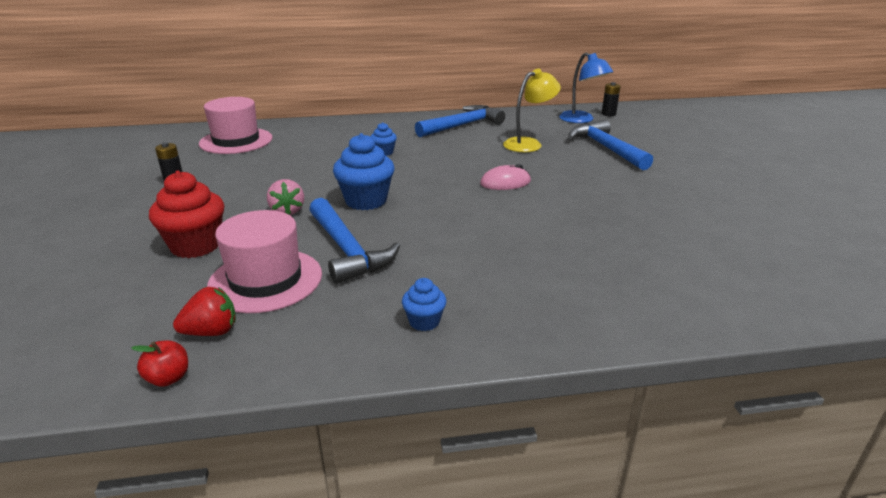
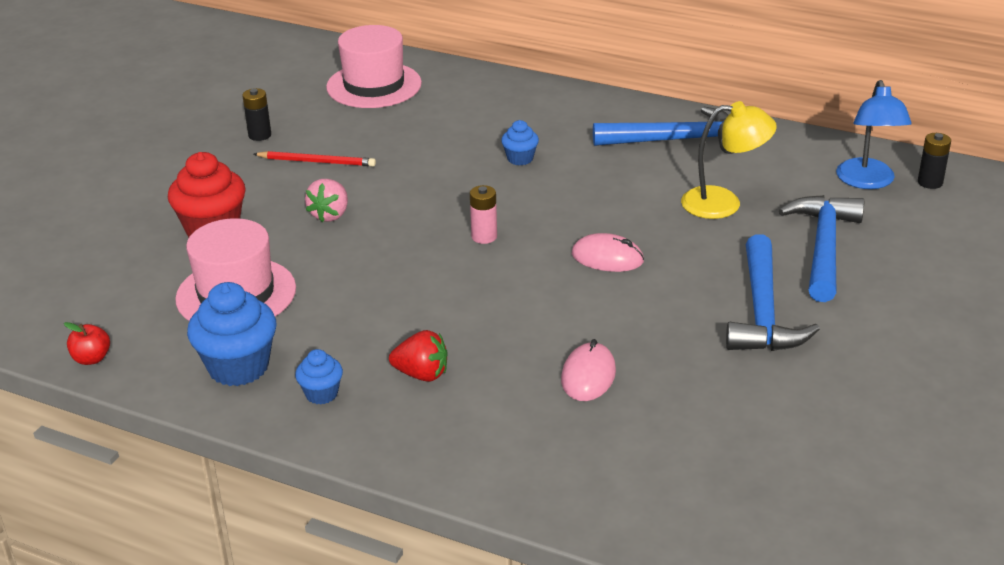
camera: 35 degrees right, 5 degrees up
(211, 332) = (152, 330): red strawberry -> red strawberry (421, 374)
(240, 186) = (316, 162): none -> red pencil
(347, 250) = (337, 287): blue hammer -> blue hammer (763, 312)
(366, 201) = (420, 229): blue cupcake -> blue cupcake (238, 367)
(415, 193) = (484, 237): none -> pink battery
(587, 242) = (588, 376): none -> pink mouse

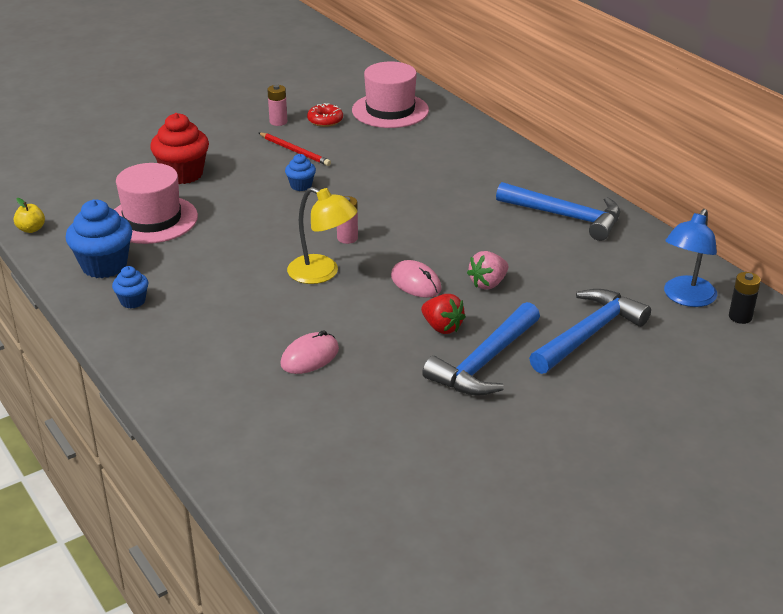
camera: 30 degrees right, 0 degrees up
(92, 358) = (31, 229): red apple -> yellow apple
(259, 135) = (278, 122): black battery -> pink battery
(313, 117) = (325, 120): none -> red donut
(330, 215) = (264, 189): pink strawberry -> pink strawberry (488, 283)
(421, 374) = (205, 313): red strawberry -> red strawberry (442, 327)
(520, 159) = (434, 193): blue cupcake -> blue cupcake (301, 186)
(724, 203) = (548, 274): yellow lamp -> yellow lamp (322, 273)

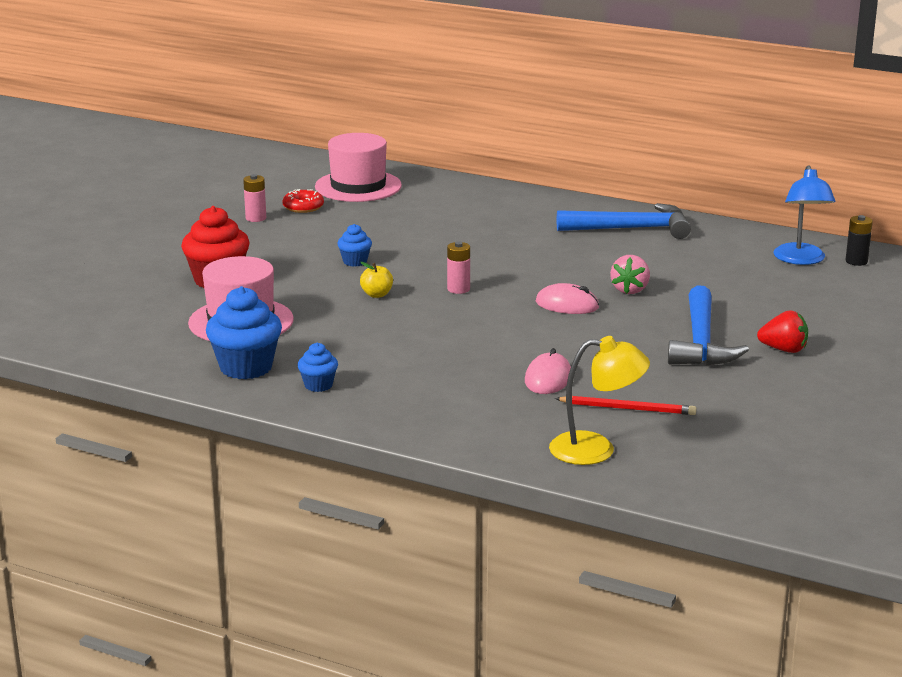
camera: 30 degrees left, 10 degrees down
(31, 229) = (118, 360): yellow apple -> yellow apple (377, 294)
(294, 151) = (308, 237): red pencil -> red pencil (627, 408)
(322, 273) = (472, 319): yellow lamp -> yellow lamp (596, 449)
(442, 327) = (633, 329): red strawberry -> red strawberry (783, 350)
(589, 334) = (757, 301): blue hammer -> none

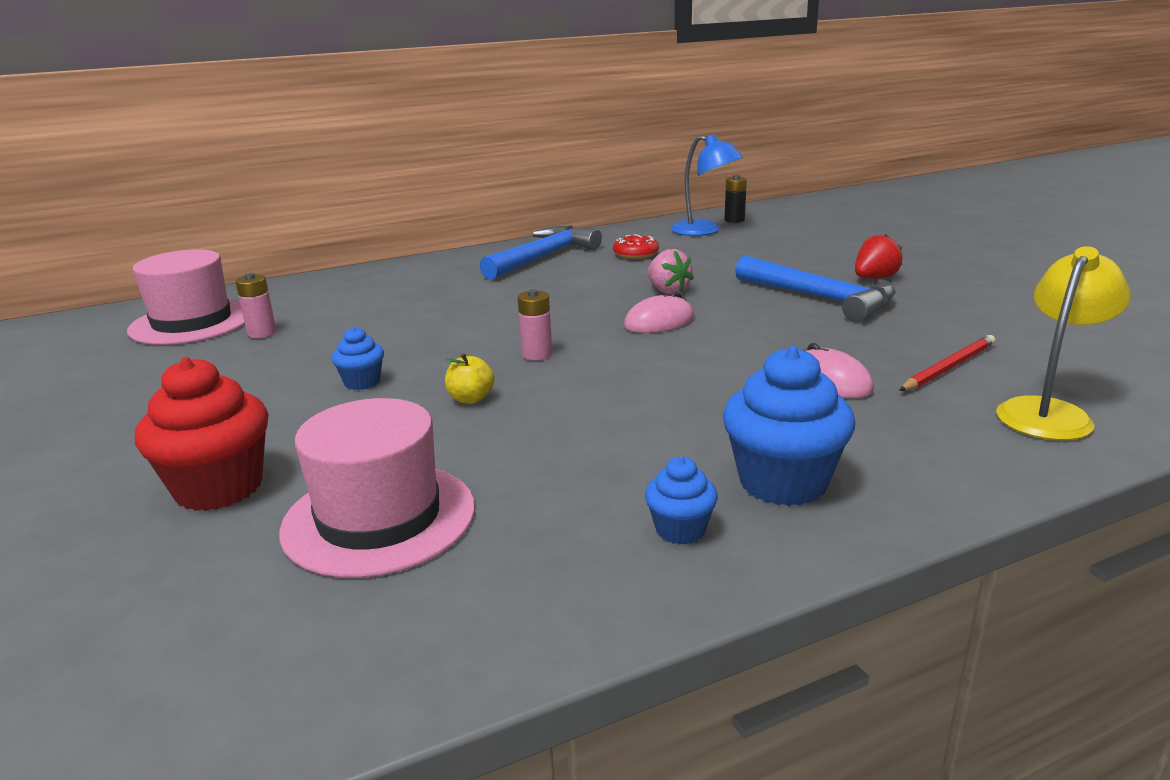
camera: 50 degrees left, 0 degrees up
(246, 367) = (538, 572): blue cupcake -> blue cupcake (783, 482)
(256, 218) = (118, 398): pink battery -> pink battery (262, 333)
(303, 207) = (164, 363): red donut -> red donut (635, 254)

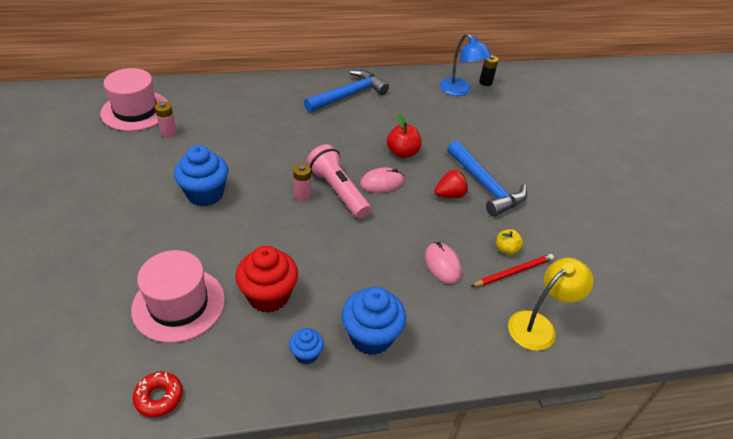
camera: 10 degrees right, 20 degrees up
(219, 488) = (115, 260): red cupcake -> red cupcake (268, 296)
(362, 382) = (205, 194): blue cupcake -> blue cupcake, size x1.90
(471, 399) = (253, 225): yellow apple -> yellow apple (506, 249)
(594, 341) = (338, 191): none -> pink flashlight
(635, 254) = (404, 106): red donut -> red donut (159, 397)
(667, 291) = (402, 153): pink strawberry -> red apple
(874, 278) = (530, 174): red strawberry -> red strawberry (450, 195)

